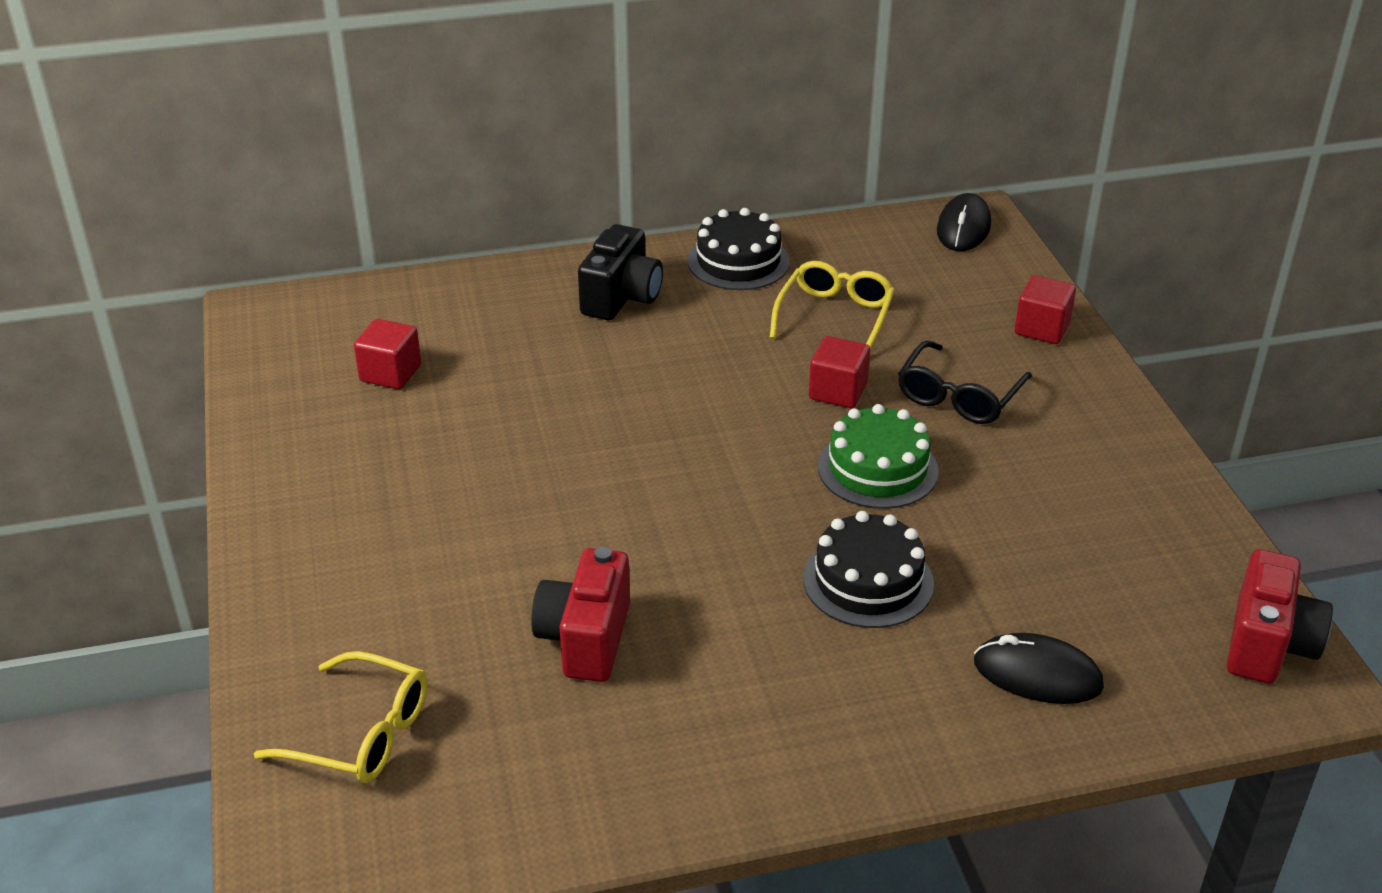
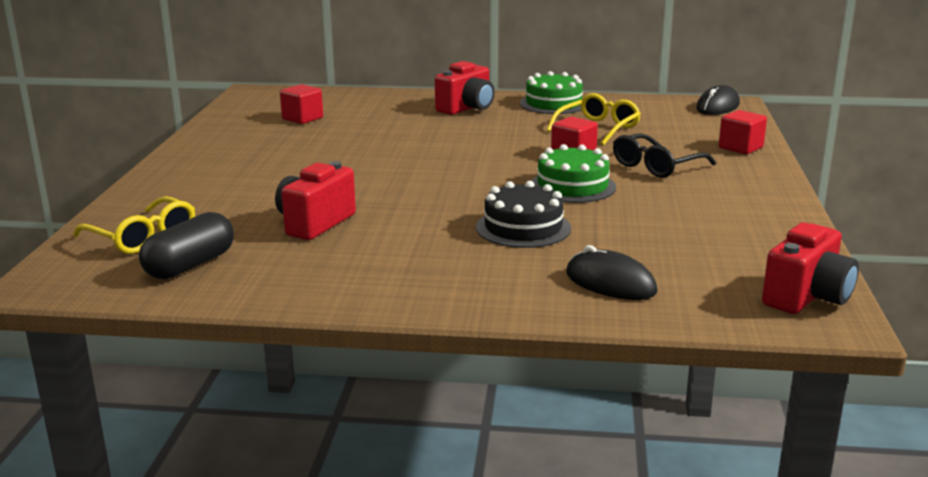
camera: 20 degrees right, 15 degrees down
(477, 780) = (190, 265): none -> black capsule
(621, 298) = (467, 108): black camera -> red camera
(738, 261) = (553, 104): black cake -> green cake

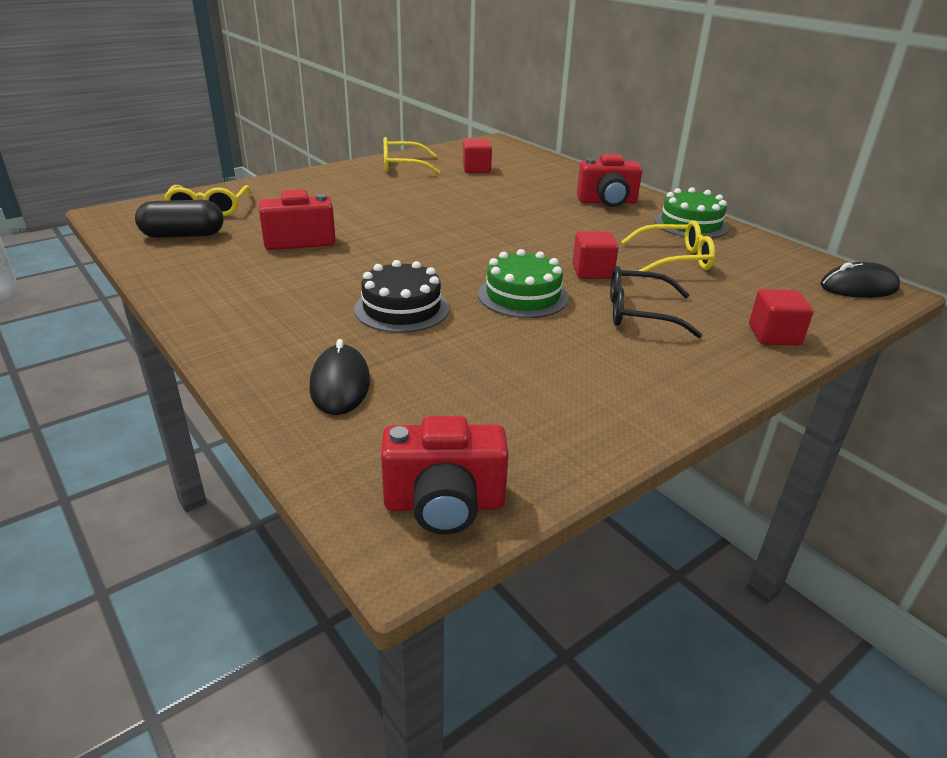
camera: 45 degrees right, 10 degrees up
(228, 137) = (403, 166): none -> yellow glasses

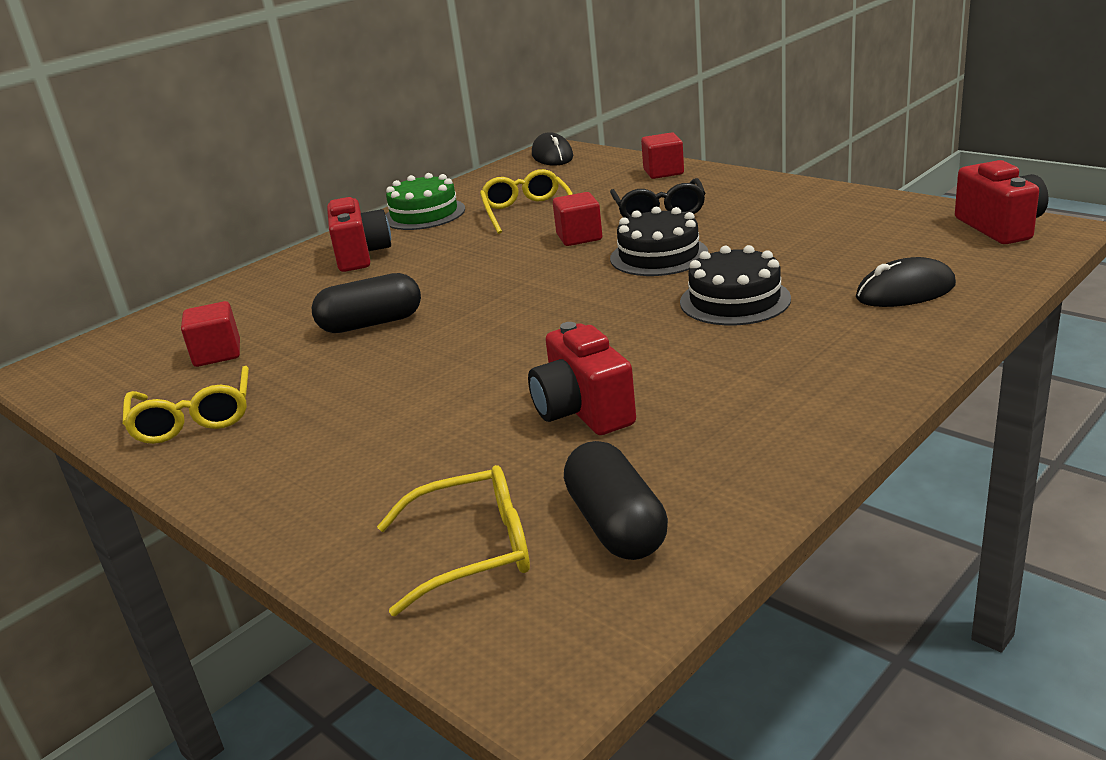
camera: 95 degrees left, 5 degrees down
(481, 201) = (371, 324): none -> black capsule
(523, 296) = (659, 255): green cake -> black cake

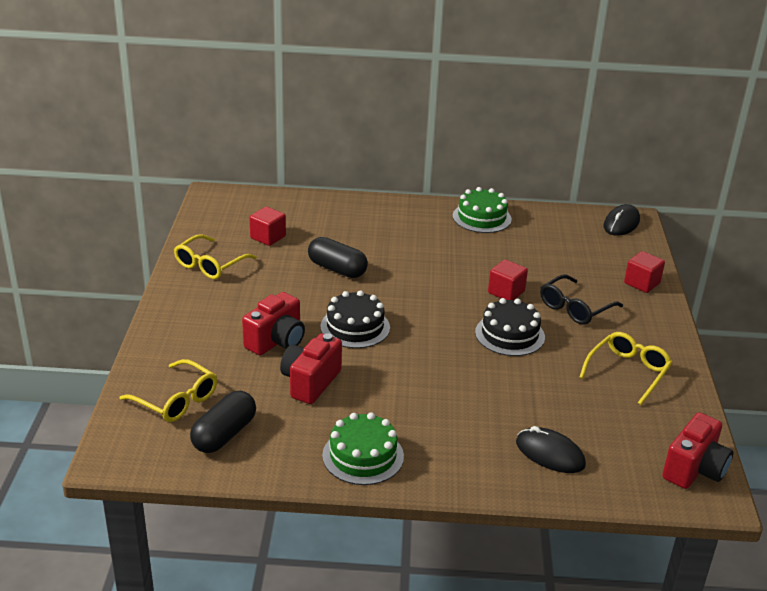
camera: 45 degrees right, 5 degrees up
(361, 256) = (408, 224): red camera -> red camera (276, 341)
(527, 211) = (523, 255): yellow glasses -> yellow glasses (628, 372)
(735, 300) = (476, 388): black cake -> black cake (355, 327)
(791, 415) = (363, 456): none -> green cake

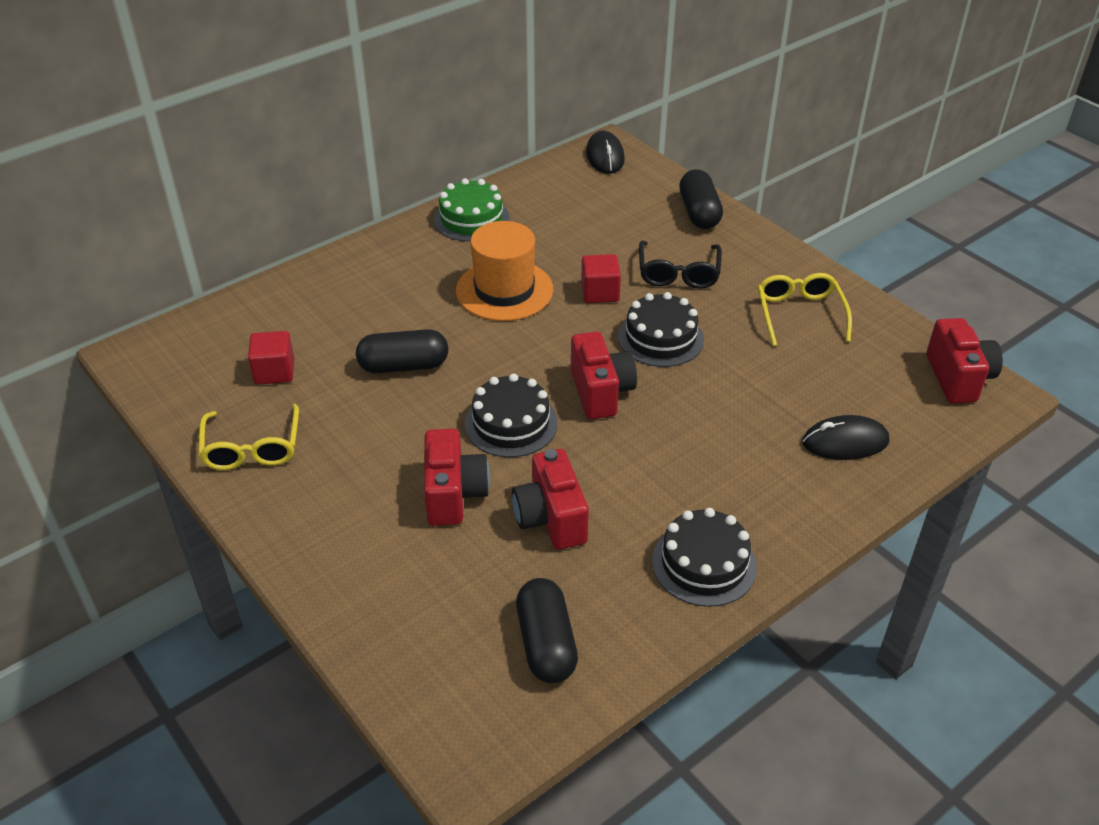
camera: 40 degrees left, 10 degrees up
(176, 400) = (441, 642): yellow glasses -> none
(363, 456) = (704, 564): green cake -> black cake
(430, 341) = (601, 392): none -> red camera
(448, 262) = (504, 290): none -> orange hat
(642, 283) = (699, 213): red cube -> black capsule

